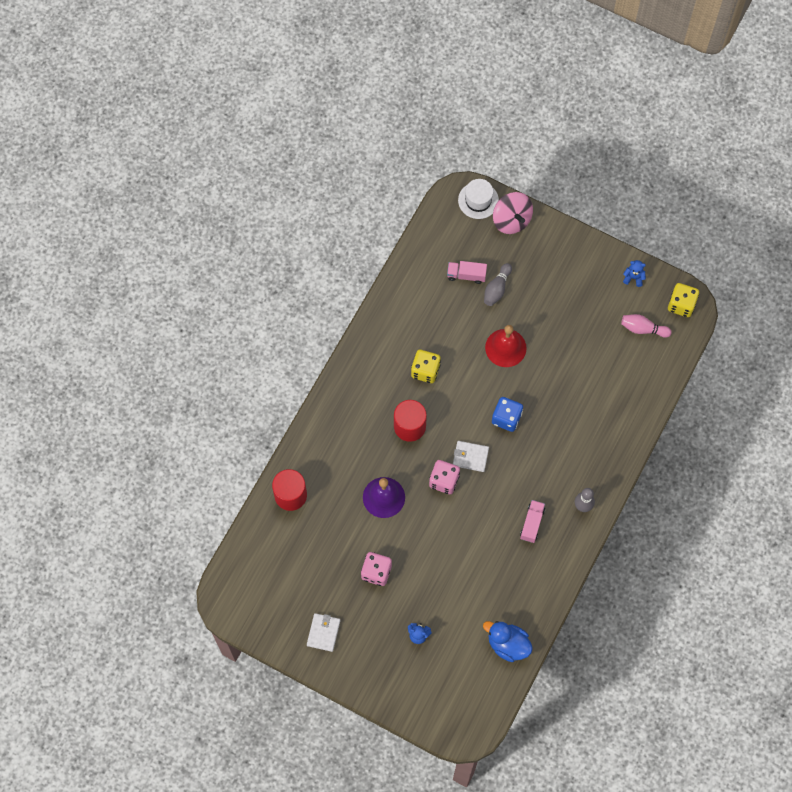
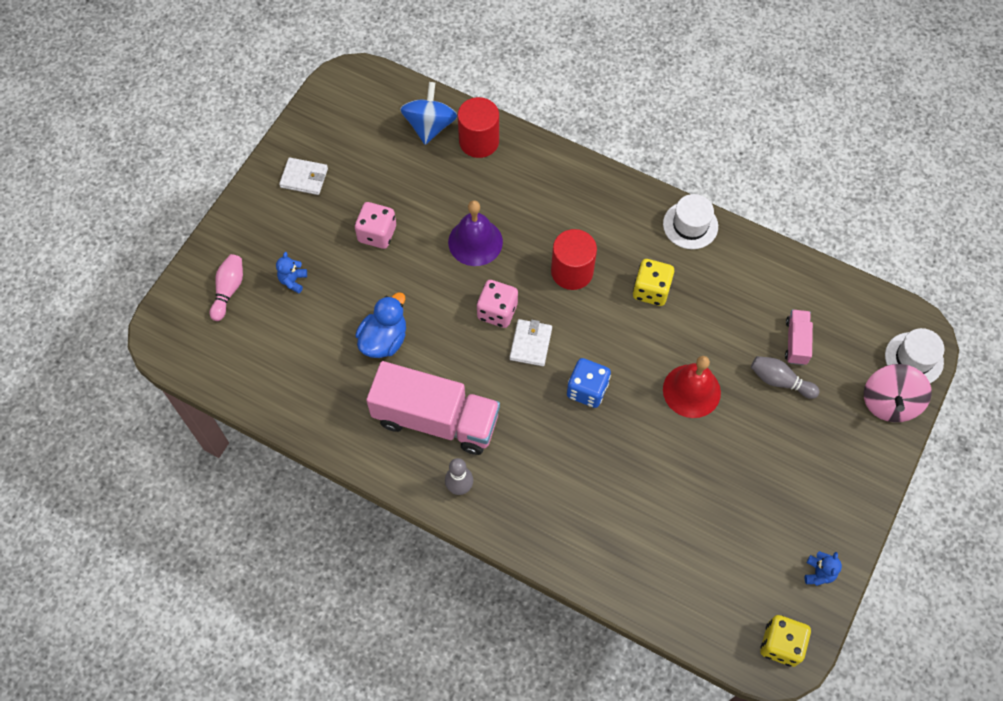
camera: 90 degrees right, 5 degrees down
(275, 534) = (430, 126): none -> blue spinning top
(369, 340) = (690, 225): none -> white hat
(508, 644) = (271, 385): blue duck -> blue duck (384, 340)
(511, 220) = (889, 402): pink spinning top -> pink spinning top turned 45 degrees counterclockwise
(532, 523) = (436, 419): pink truck -> pink truck, size x2.20
(643, 329) = (736, 583): pink bowling pin -> pink bowling pin (228, 290)

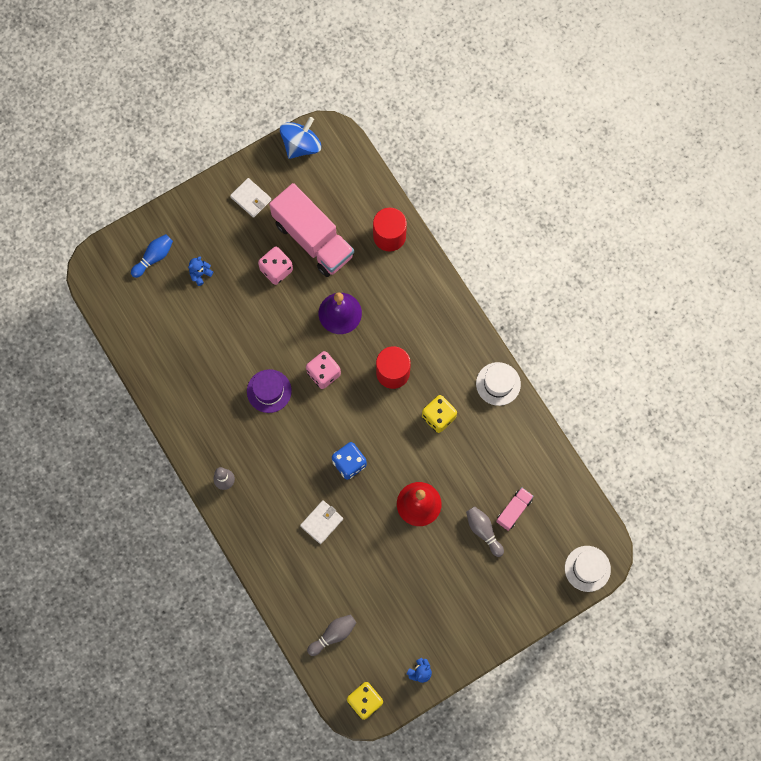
camera: 30 degrees right, 10 degrees up
(228, 290) = (154, 257): pink bowling pin -> blue bowling pin
(384, 340) = (236, 351): blue duck -> none
(430, 126) = (362, 205): blue spinning top -> blue spinning top (301, 145)
(436, 419) = (237, 427): pink truck -> pink truck (313, 239)
(447, 362) = (269, 391): none -> purple hat
(530, 344) = (332, 409): white wallet -> white wallet (321, 522)
(694, 589) = (333, 635): none -> grey bowling pin
(889, 402) = (548, 588): pink spinning top -> none

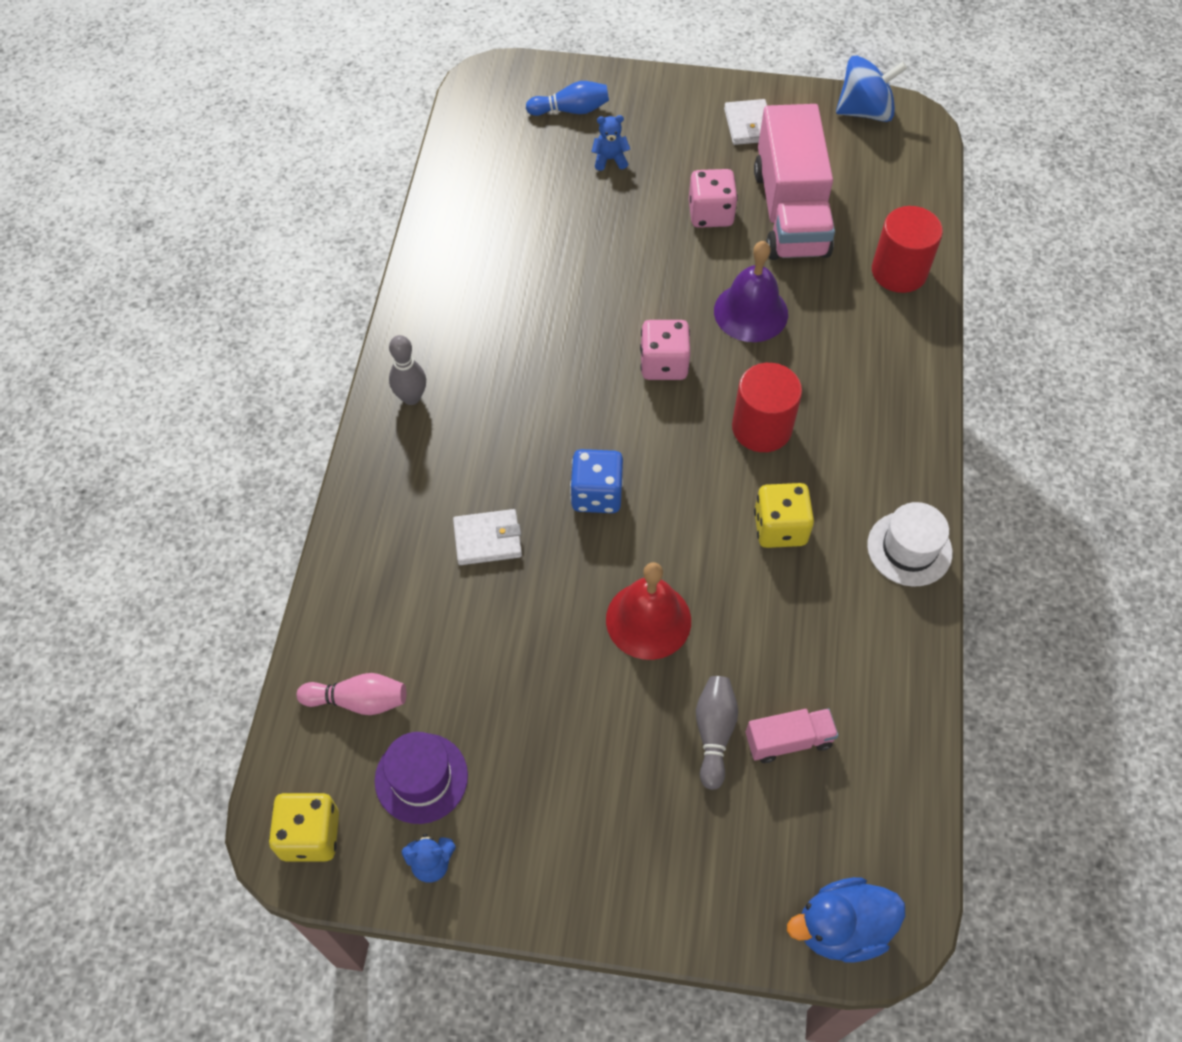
camera: 40 degrees right, 15 degrees down
(269, 391) = (571, 335): purple hat -> purple hat (421, 778)
(333, 635) = (358, 700): grey bowling pin -> pink bowling pin
(587, 568) = (841, 928): white hat -> blue duck

